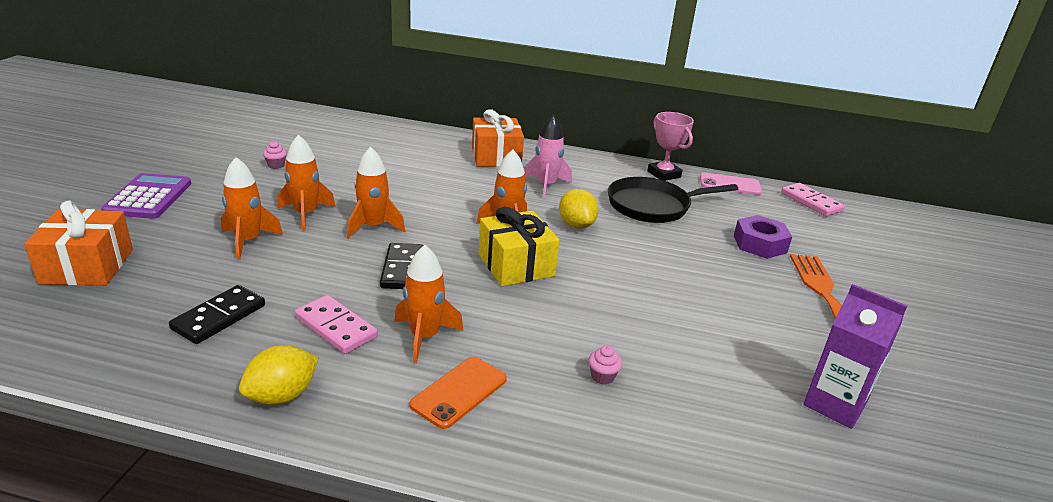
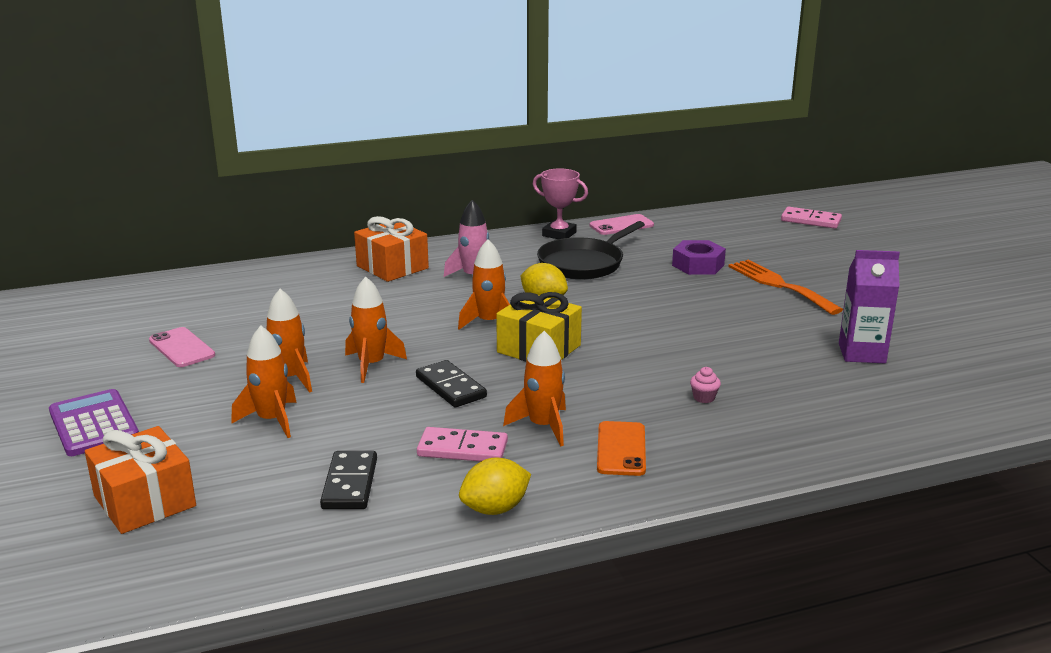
camera: 30 degrees left, 5 degrees down
(276, 165) = (182, 348): pink cupcake -> pink phone
(282, 396) = (495, 509): yellow lemon -> yellow lemon turned 45 degrees clockwise
(811, 202) = (697, 219): pink domino -> pink domino (810, 220)

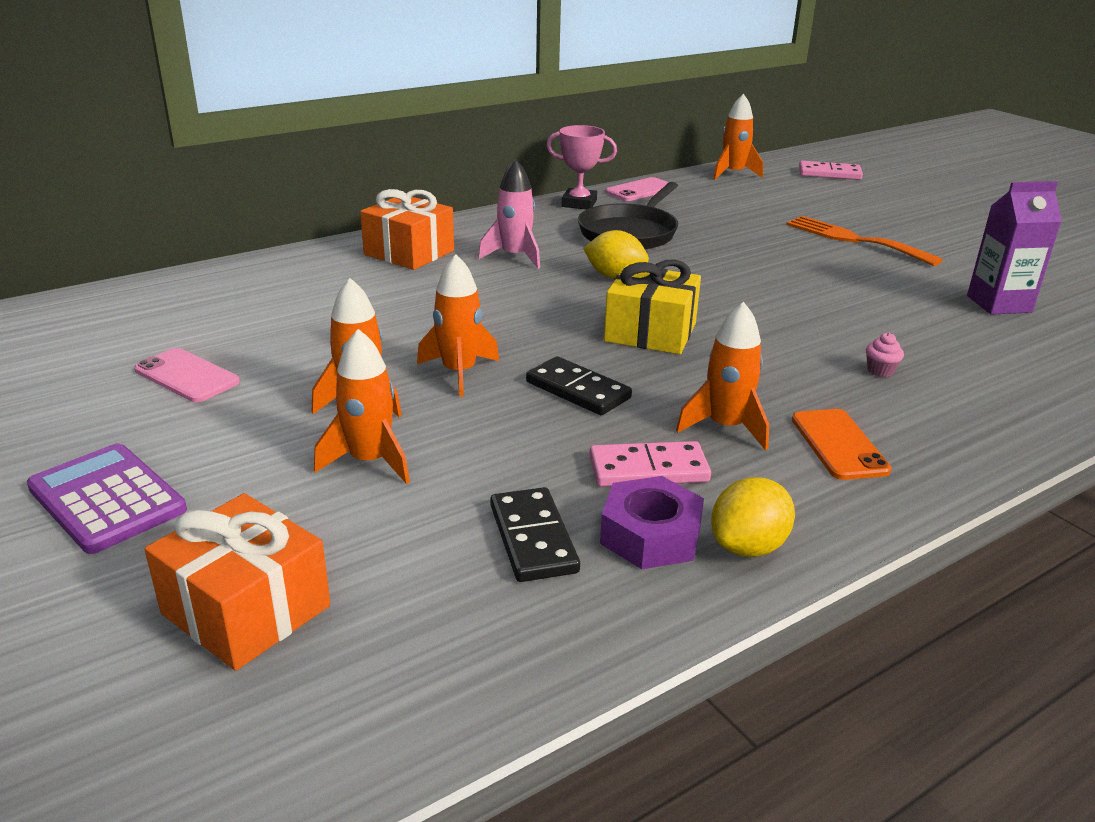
camera: 15 degrees left, 5 degrees up
(489, 322) = (569, 307): orange rocket -> orange rocket (733, 174)
(698, 265) = (753, 225): purple nut -> purple nut (650, 535)

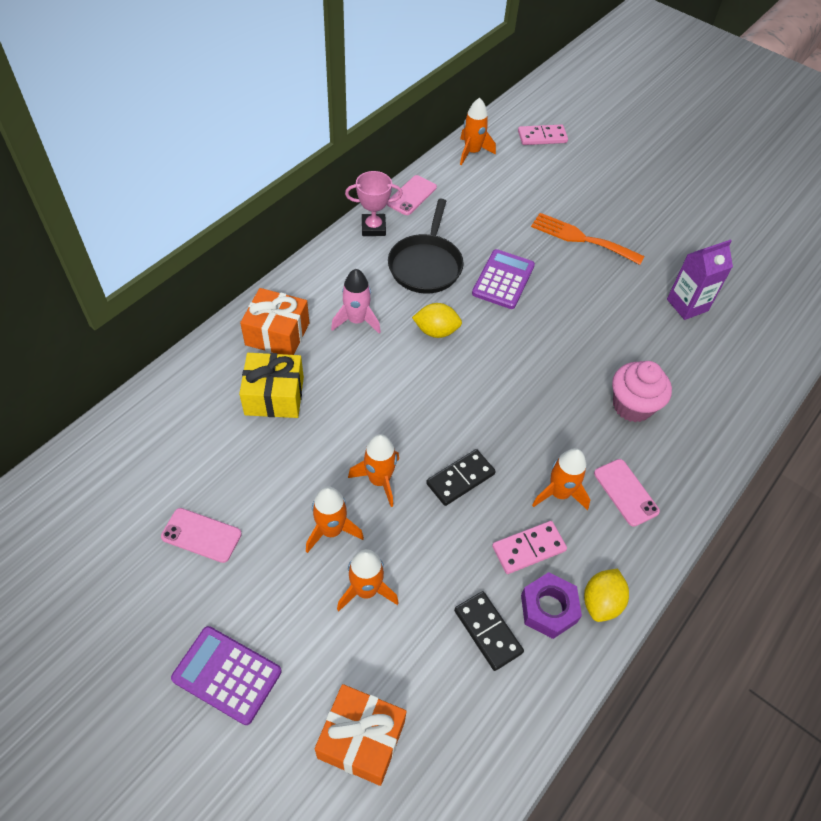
camera: 20 degrees left, 25 degrees up
(577, 390) = (460, 479): black domino -> black domino turned 60 degrees counterclockwise
(650, 332) = (483, 398): yellow gift -> yellow gift (274, 396)
(728, 254) = (503, 280): none -> purple calculator
(839, 444) = (626, 492): orange phone -> pink phone
(880, 371) = (632, 406): pink cupcake -> pink cupcake, size x2.47

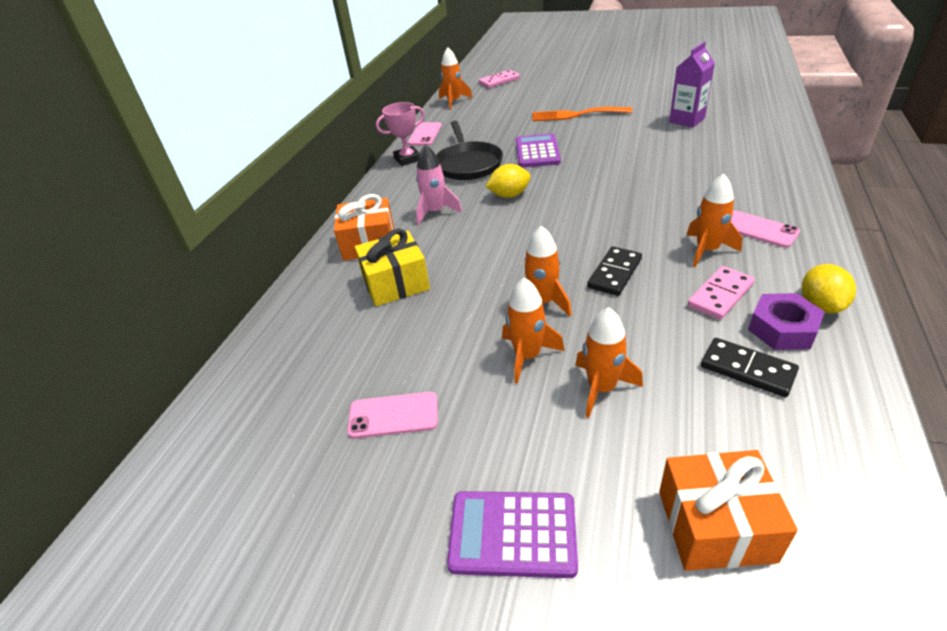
camera: 15 degrees left, 15 degrees down
(632, 406) = (707, 181): pink cupcake -> none

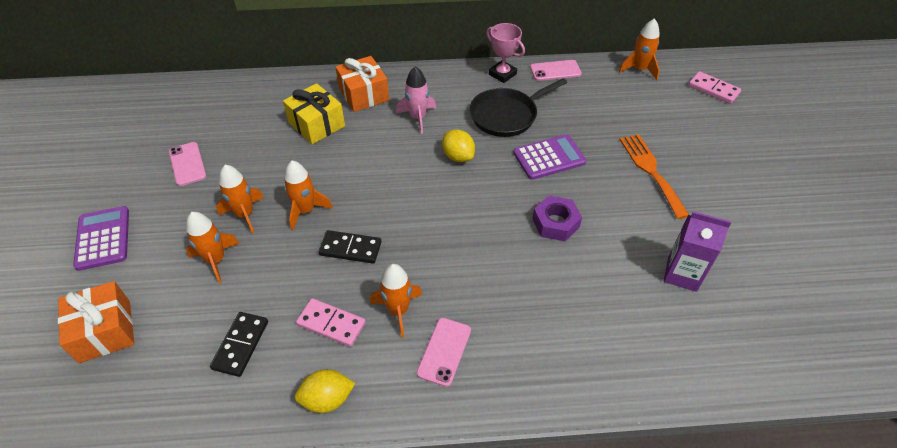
camera: 65 degrees right, 10 degrees up
(782, 329) = (291, 369): purple nut -> purple nut (555, 223)

